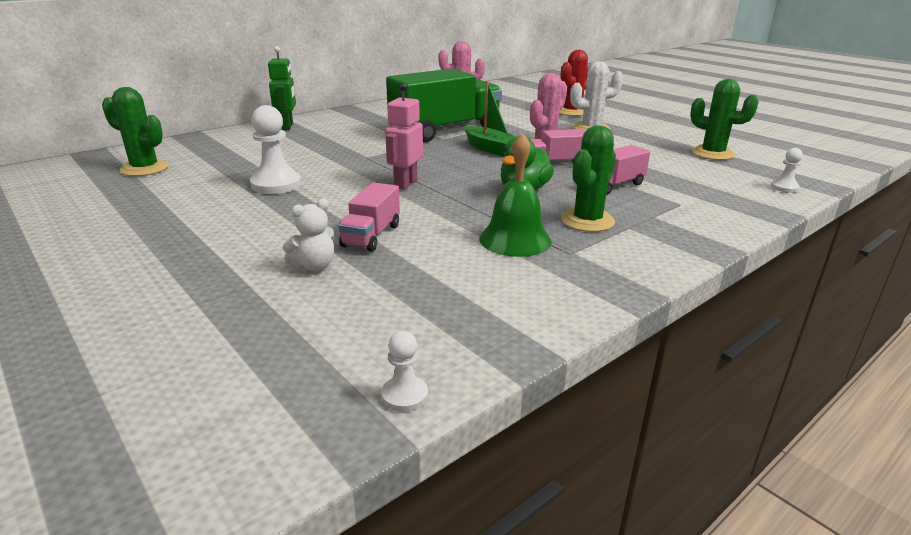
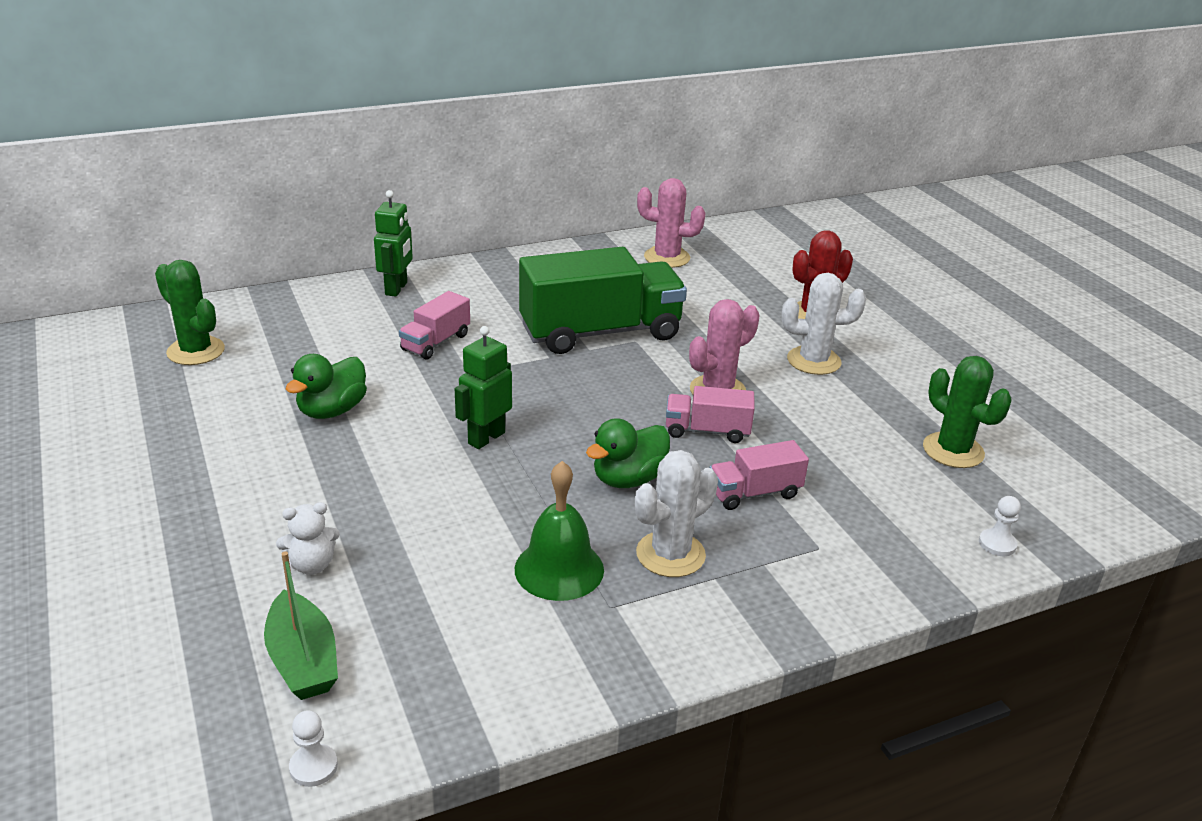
camera: 15 degrees right, 5 degrees up
(276, 185) = (332, 410): white pawn -> green duck
(371, 235) = (397, 527): pink truck -> pink truck (436, 342)
(405, 184) = (486, 438): pink robot -> green robot
(490, 149) = (638, 383): green boat -> green boat (303, 660)
(587, 221) = (670, 554): green cactus -> white cactus

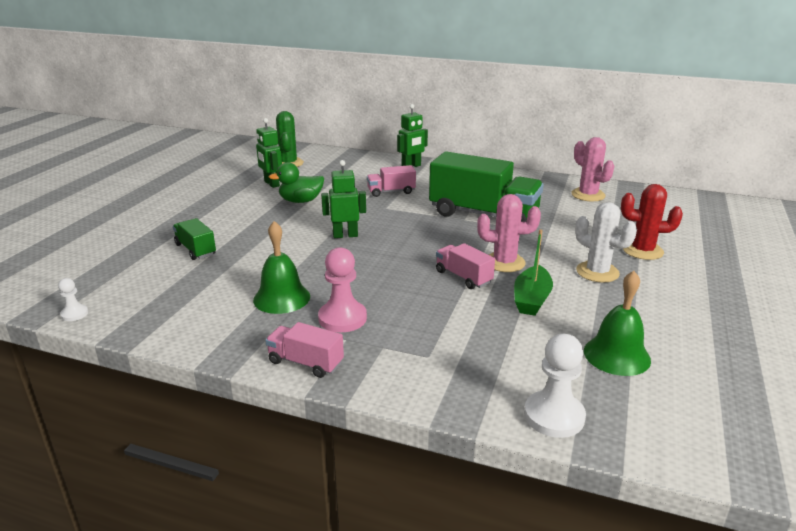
camera: 45 degrees right, 5 degrees down
(232, 399) = (271, 184): none -> green robot
(303, 660) = (135, 279): green boat -> green boat (531, 299)
(312, 565) = (195, 250): white teddy bear -> green truck
(628, 479) = (381, 279): green duck -> none
(670, 554) = (342, 318): white cactus -> pink pawn
(754, 493) = (438, 315): pink truck -> pink truck (305, 363)
(953, 450) = (616, 355): green cactus -> green bell
(997, 544) = (554, 416): white pawn -> white pawn, size x1.90

